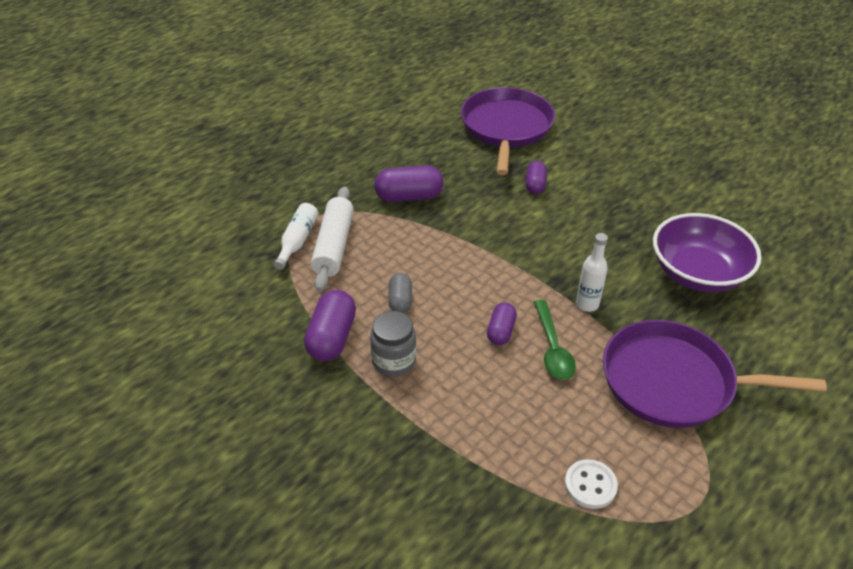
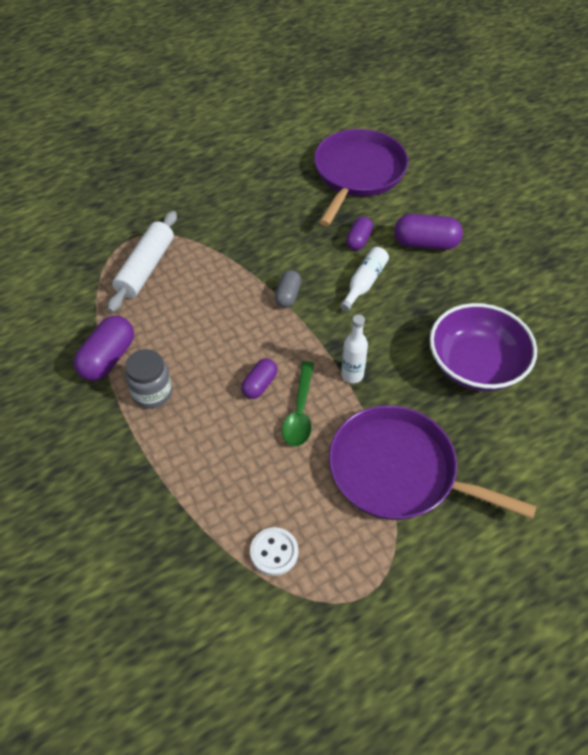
camera: 15 degrees right, 10 degrees up
(297, 241) = (116, 257): white bottle -> white bottle (364, 283)
(400, 301) = (182, 335): grey capsule -> grey capsule (288, 295)
(409, 196) = (234, 230): purple capsule -> purple capsule (425, 243)

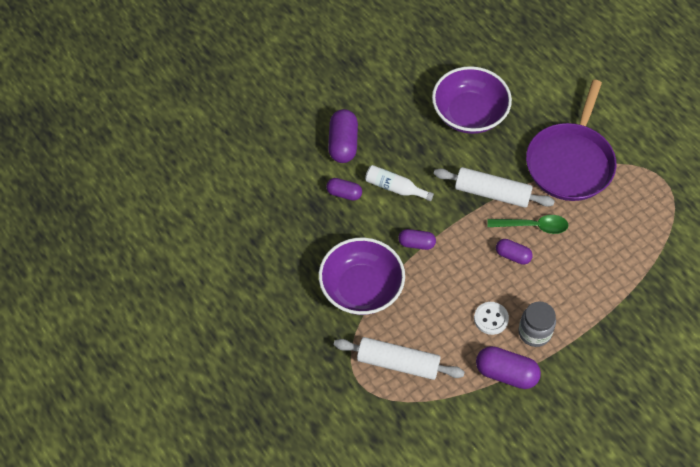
camera: 95 degrees left, 5 degrees up
(238, 246) = (361, 288): none -> purple bowl
(274, 552) = (648, 233): white button -> white button (491, 319)
(288, 295) = (416, 243): grey capsule -> purple capsule
(352, 375) = (492, 193): white bottle -> white rolling pin
(357, 173) = (253, 197): purple pan -> none

